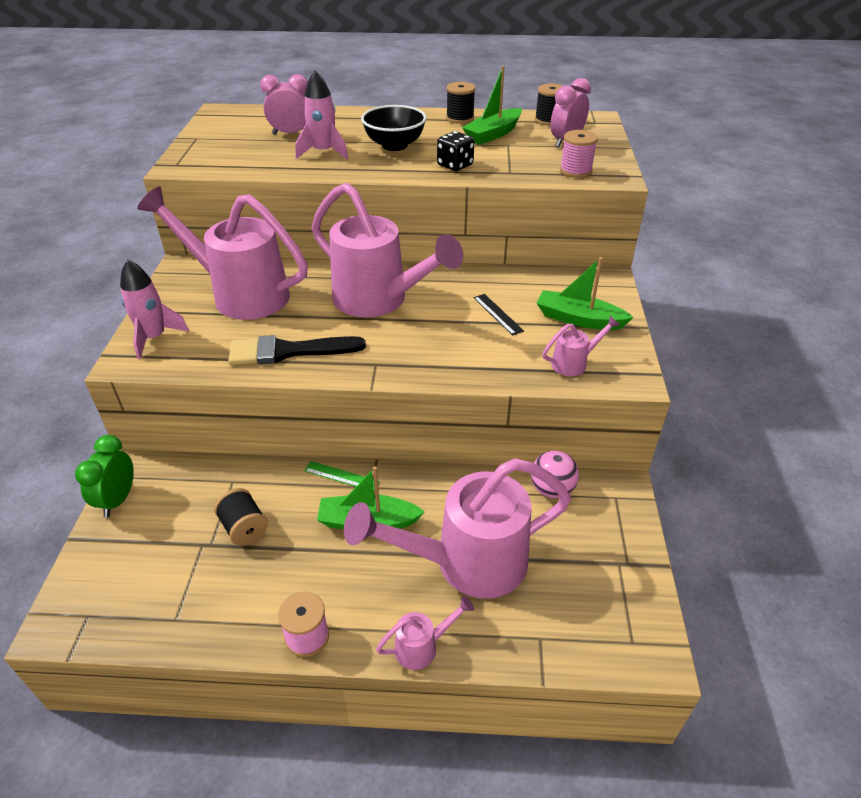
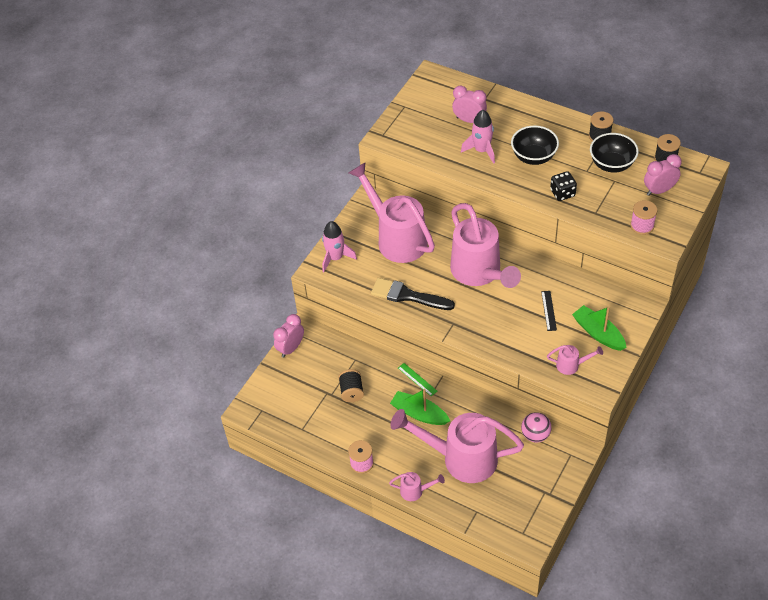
camera: 30 degrees right, 10 degrees up
(118, 500) = (291, 348): green clock -> pink clock
(493, 134) = (611, 164): green boat -> black bowl

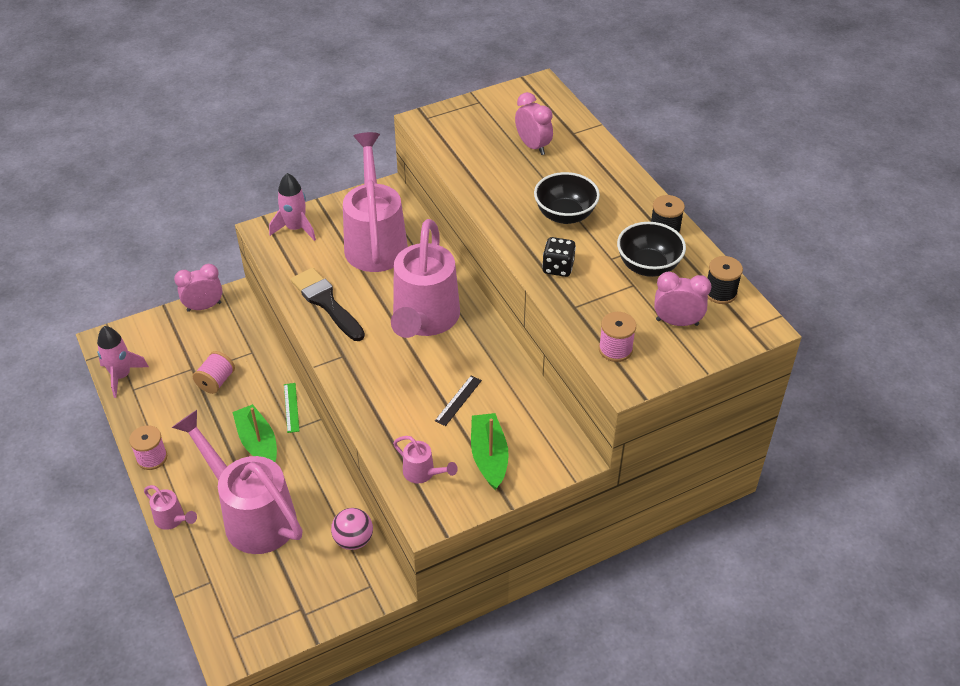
camera: 30 degrees right, 5 degrees down
(351, 391) = (216, 381): black spool -> pink spool
(482, 150) = (514, 181): pink rocket -> pink rocket (121, 376)

